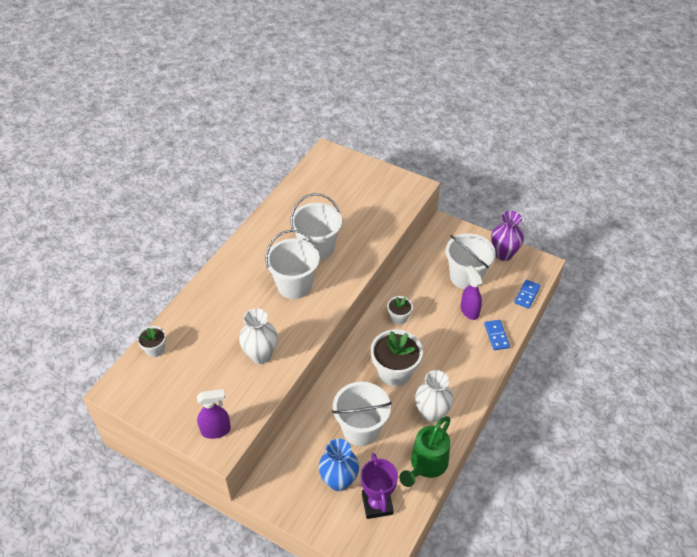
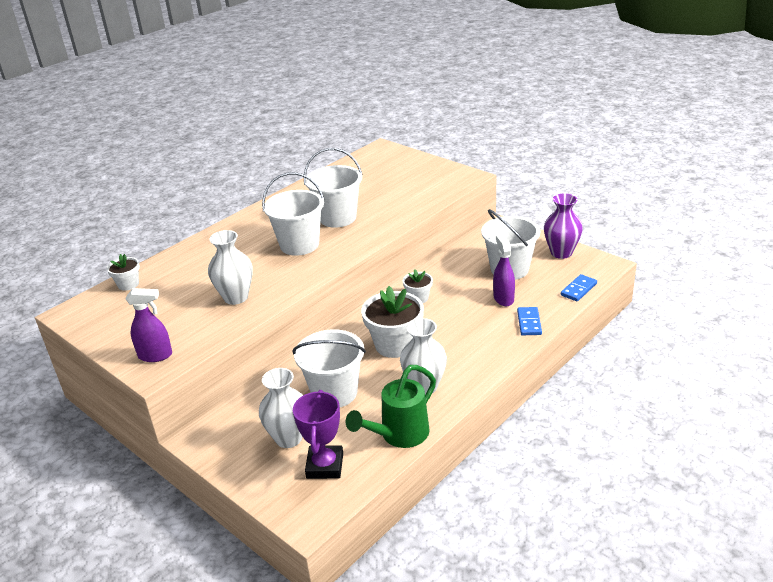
camera: 15 degrees right, 15 degrees down
(339, 481) = (288, 438): blue vase -> white vase

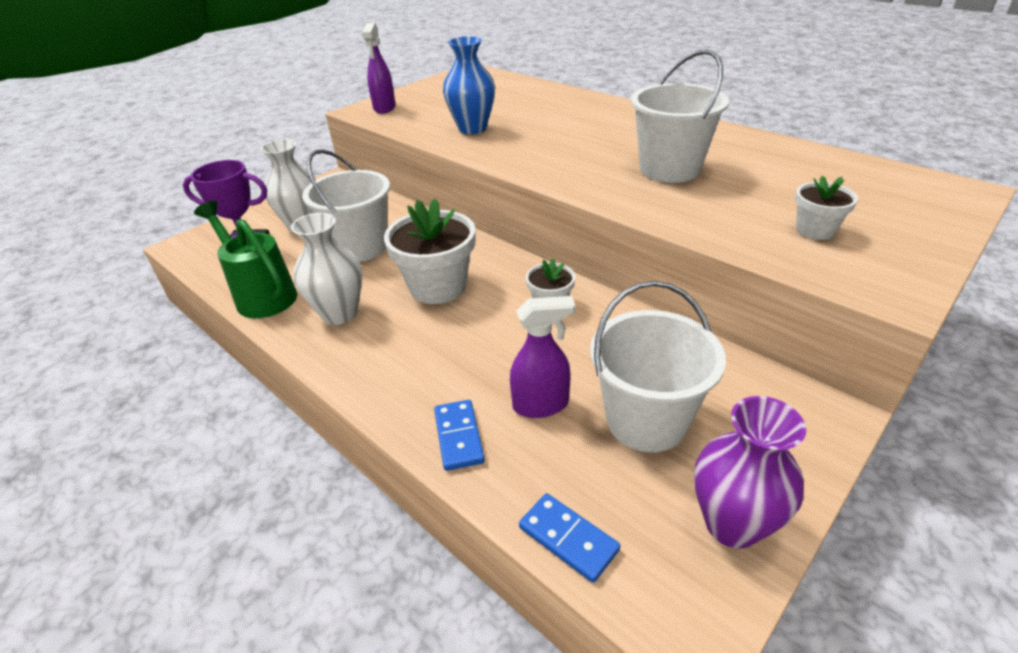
camera: 90 degrees right, 5 degrees up
(128, 284) = (512, 82): white flower pot -> white flower pot (815, 230)
(236, 297) = (472, 128): white vase -> blue vase
(299, 245) = (589, 150): white bucket -> none
(529, 323) = (458, 436): blue domino -> blue domino turned 75 degrees clockwise

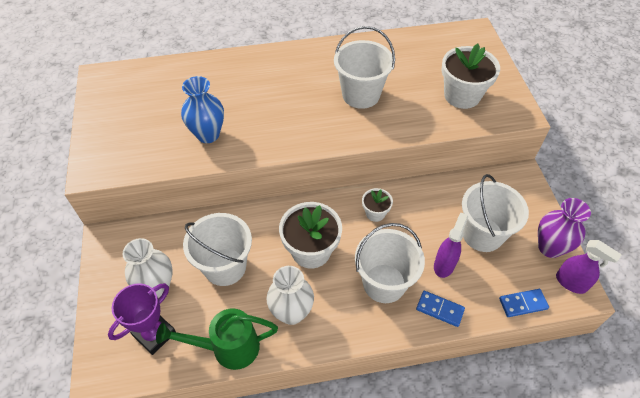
camera: 55 degrees left, 15 degrees up
(384, 108) = (107, 157): purple spray bottle -> purple spray bottle (571, 283)
(450, 363) = (384, 283): none -> white bucket
(815, 230) = (462, 95): white flower pot -> white flower pot, size x1.89

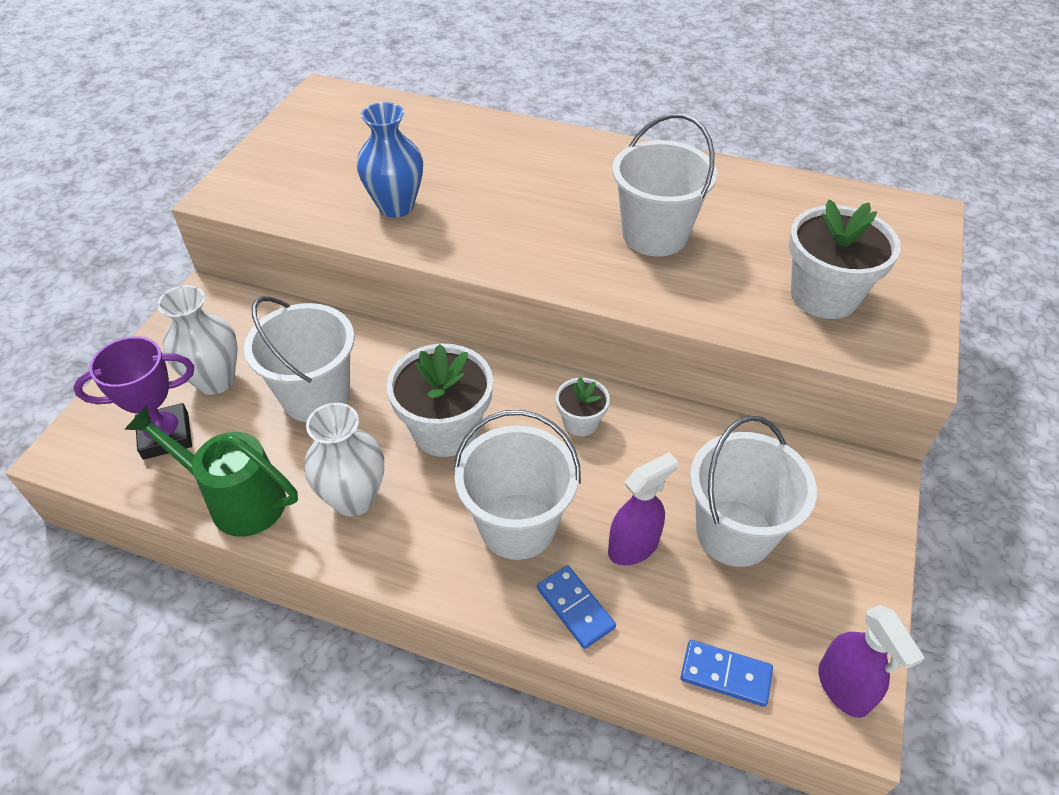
camera: 30 degrees right, 5 degrees down
(549, 247) = (844, 611): purple vase -> none

